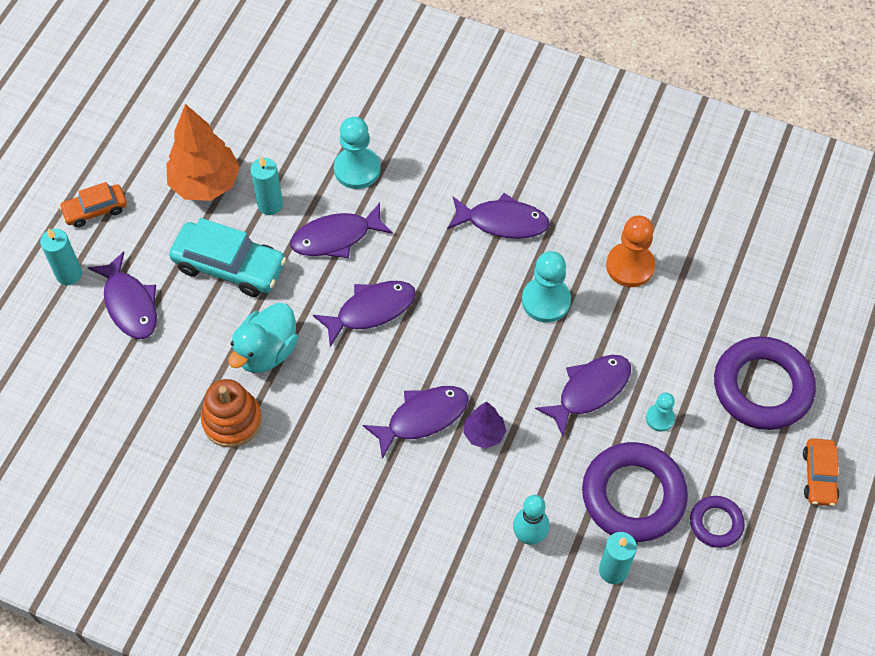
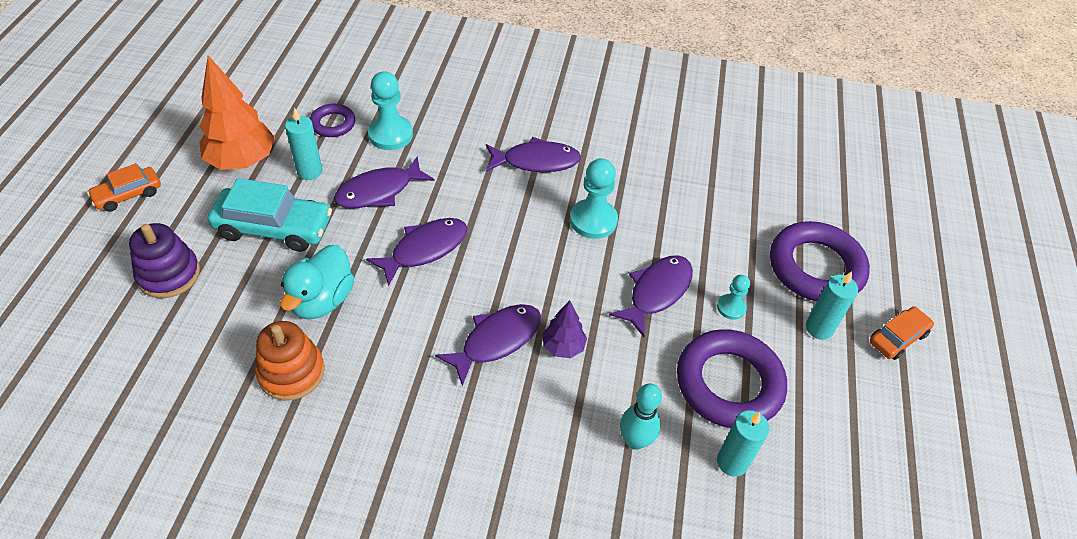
camera: 15 degrees left, 10 degrees down
(69, 274) = (100, 255): turquoise candle -> turquoise candle (819, 328)
(130, 304) = (169, 274): purple fish -> purple stacking toy
(630, 266) = (662, 183): orange pawn -> none
(716, 523) = (818, 397): purple ring -> purple ring (333, 124)
(819, 476) = (897, 338): orange car -> orange car turned 120 degrees counterclockwise

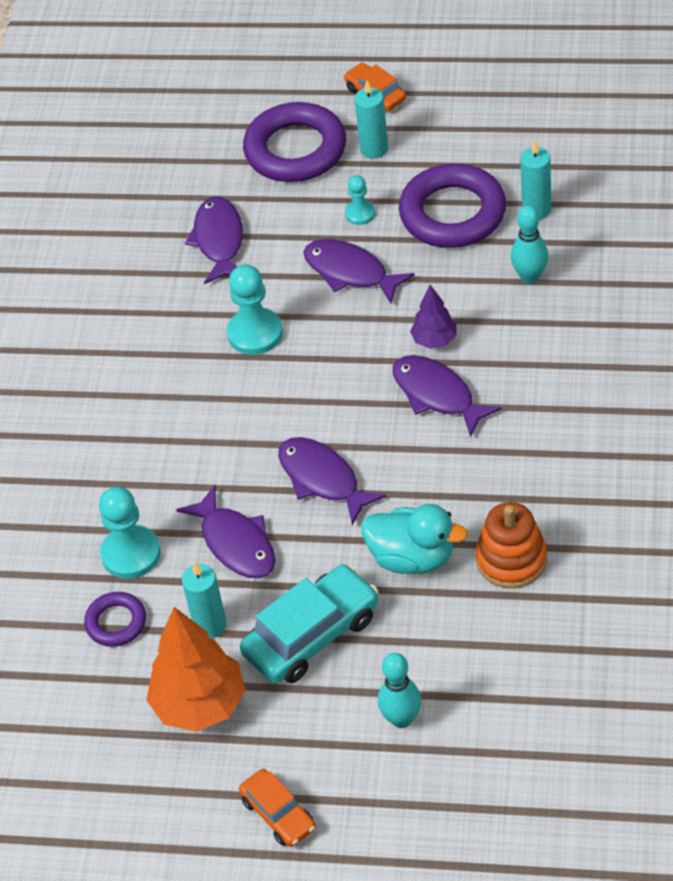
camera: 85 degrees left, 0 degrees up
(169, 274) = (401, 719): purple stacking toy -> turquoise bowling pin
(274, 228) = (311, 635): turquoise car -> turquoise car turned 45 degrees clockwise
(536, 161) = (164, 396): purple fish -> purple fish (219, 240)

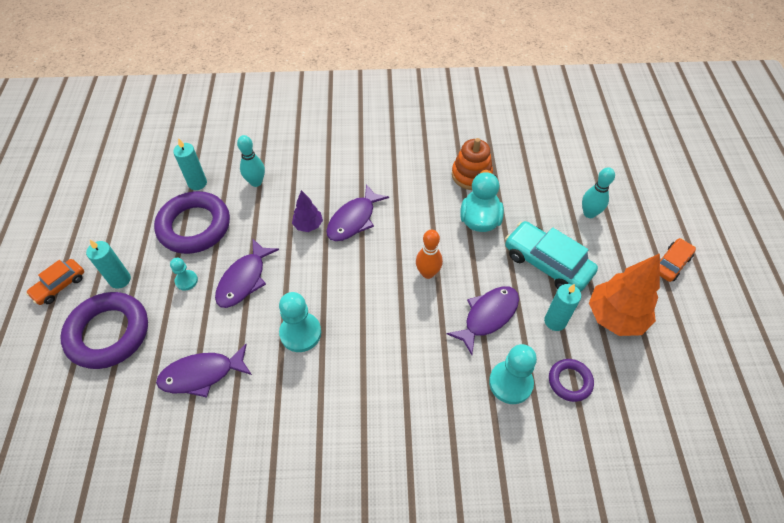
camera: 105 degrees left, 5 degrees up
(322, 479) = (428, 273): purple fish -> orange bowling pin

